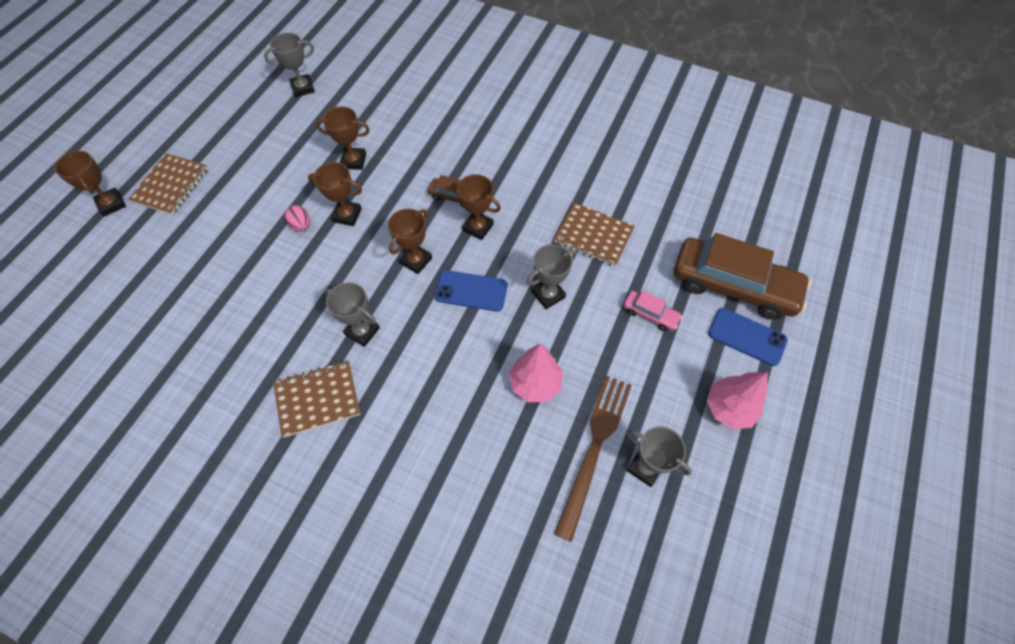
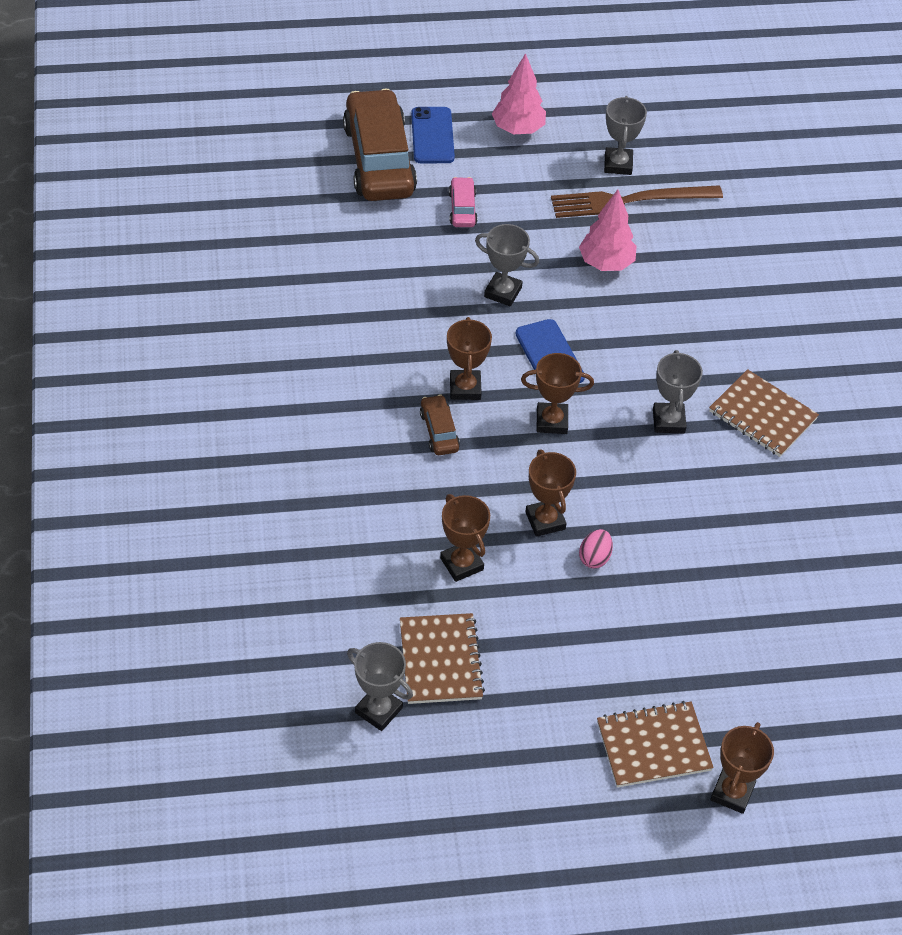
camera: 125 degrees left, 10 degrees down
(593, 236) = (398, 285): brown notebook -> brown notebook (440, 660)

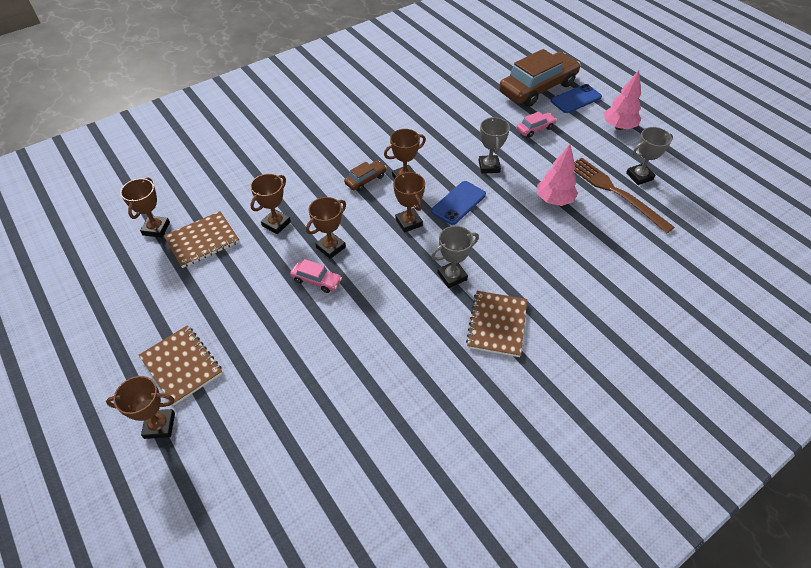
camera: 65 degrees right, 0 degrees up
(378, 710) = (156, 229): grey trophy -> brown trophy
(594, 558) = (316, 280): pink egg -> pink car

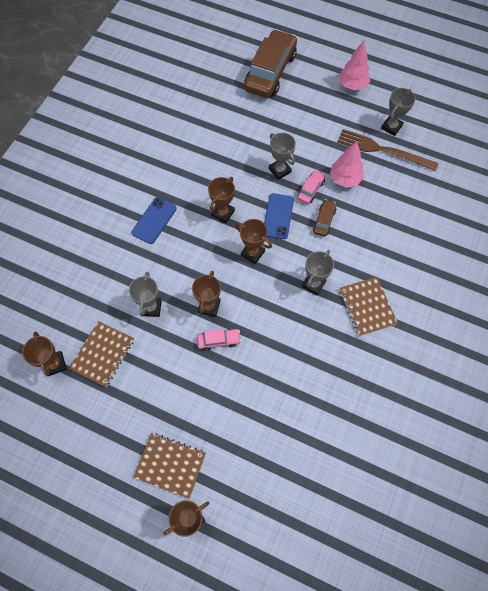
camera: 30 degrees left, 15 degrees up
(276, 224) = (151, 307): brown trophy -> grey trophy
(365, 180) = (193, 230): brown car -> brown car (324, 220)
(535, 129) = (292, 116): pink car -> pink car (310, 190)
(576, 99) = (306, 70): blue phone -> blue phone (154, 220)

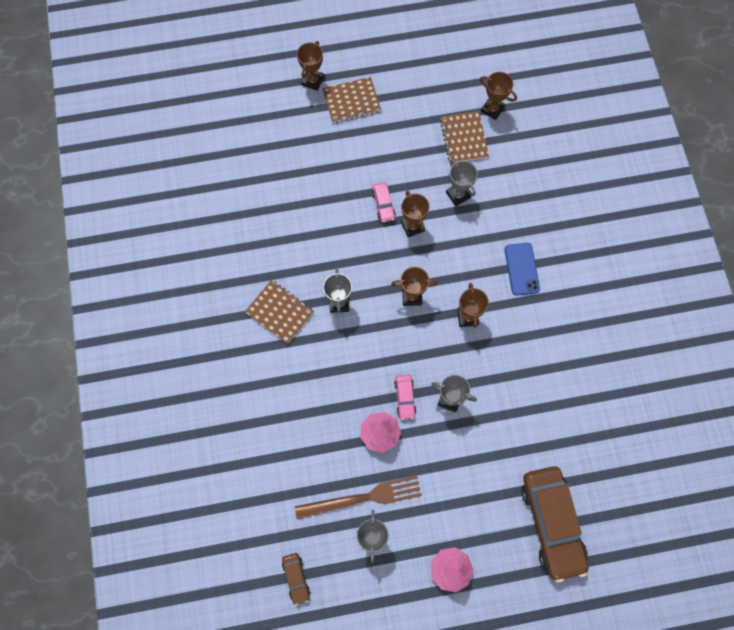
camera: 145 degrees right, 5 degrees up
(218, 340) = (383, 205): pink car -> pink car turned 60 degrees counterclockwise
(278, 216) = (415, 348): blue phone -> none
(324, 220) = (370, 372): brown car -> brown car (296, 578)

